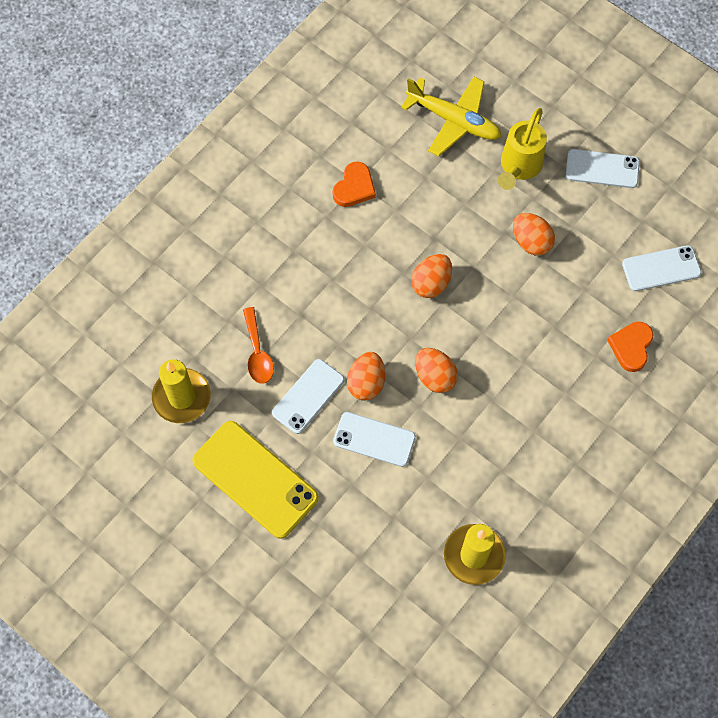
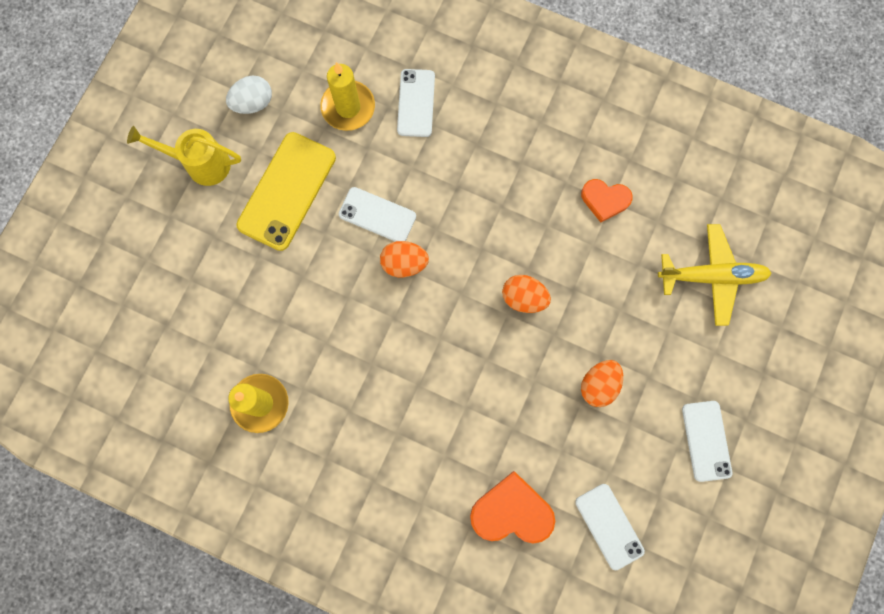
camera: 75 degrees right, 10 degrees up
(144, 492) = (253, 103): none -> white egg
(257, 352) = (408, 159): orange spoon -> none
(374, 439) = (350, 285): white phone -> white phone (416, 103)
(435, 376) = (427, 325): orange egg -> none
(454, 120) = (712, 277): yellow plane -> yellow plane turned 105 degrees counterclockwise
(519, 167) = (680, 354): yellow watering can -> yellow watering can (201, 164)
(631, 347) = (512, 511): orange heart -> orange heart, size x1.53

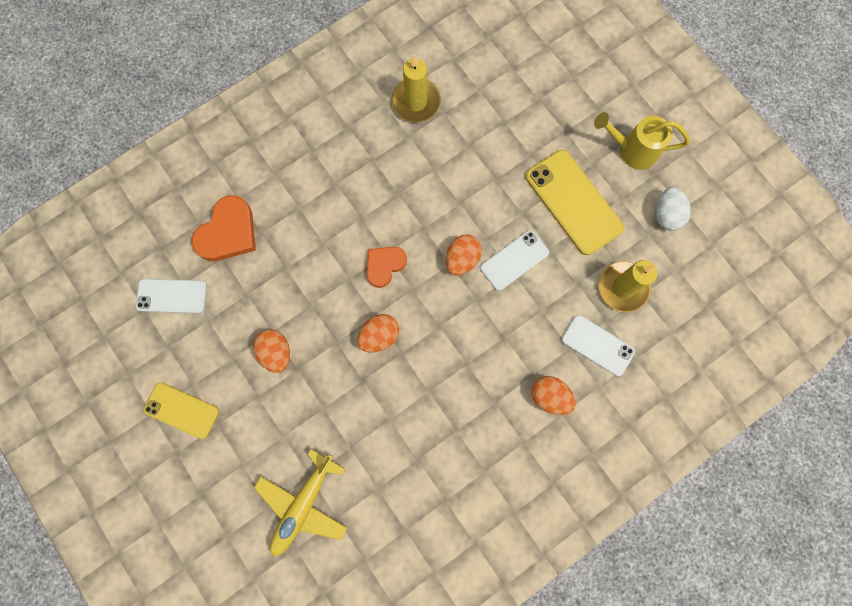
camera: 120 degrees right, 0 degrees up
(201, 164) = (632, 150): yellow watering can -> yellow watering can turned 120 degrees counterclockwise
(487, 120) = (549, 396): none -> orange egg
(605, 200) = (422, 454): orange heart -> orange heart (384, 265)
(706, 440) = (181, 410): white phone -> yellow phone

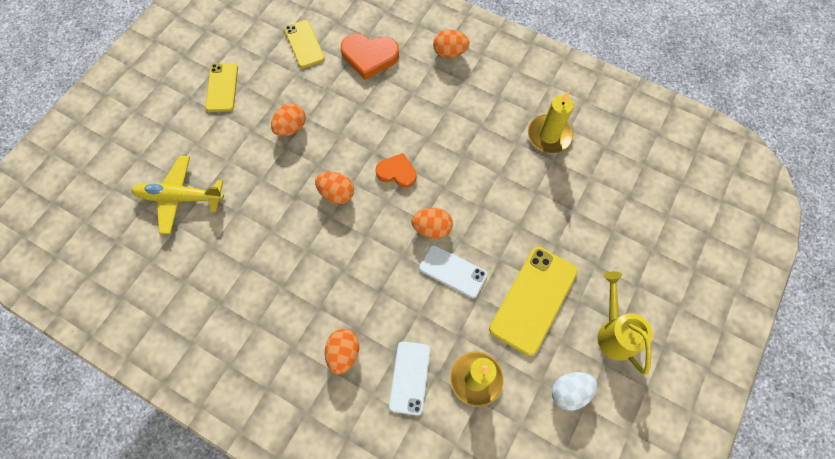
camera: 65 degrees right, 10 degrees down
(172, 296) = (304, 44): white phone -> yellow phone
(268, 148) = (450, 53): none -> orange egg

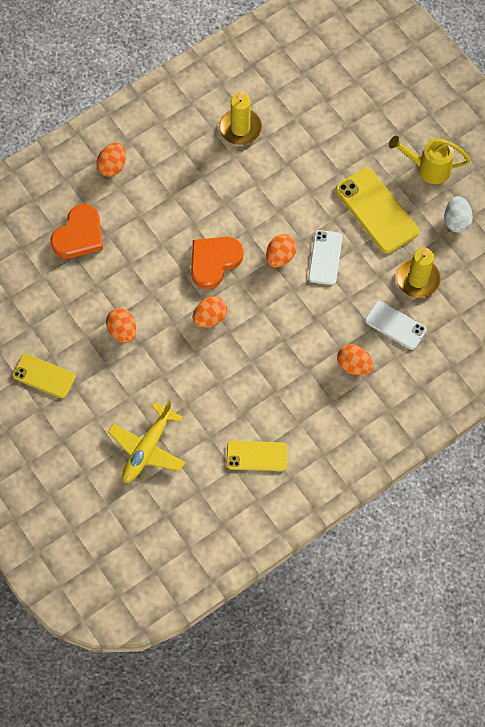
camera: 65 degrees left, 0 degrees up
(304, 44) = (32, 286): yellow phone -> yellow phone (257, 456)
(397, 172) = (214, 262): orange heart -> orange heart, size x1.53
(453, 271) = (325, 257): white phone -> white phone turned 45 degrees counterclockwise

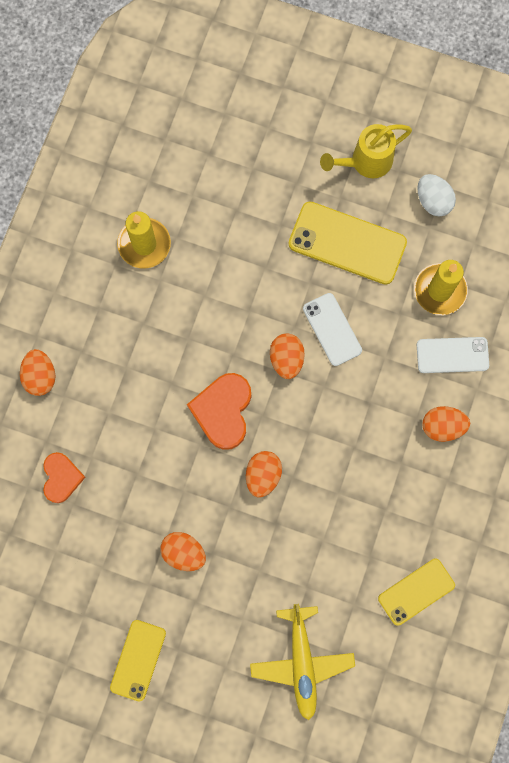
camera: 35 degrees left, 10 degrees up
(44, 376) = (138, 660): yellow phone -> yellow phone turned 60 degrees counterclockwise
(79, 235) = (61, 478): orange heart -> orange heart, size x0.65

